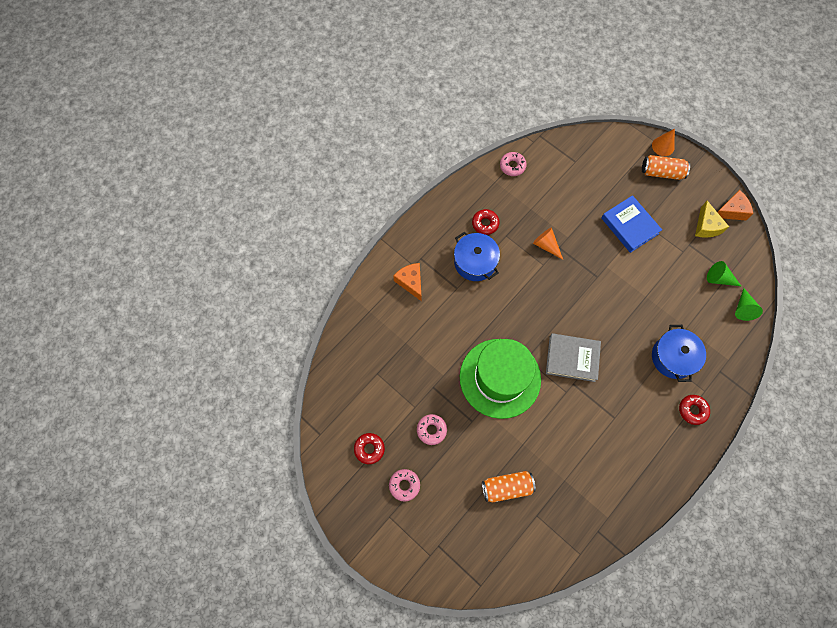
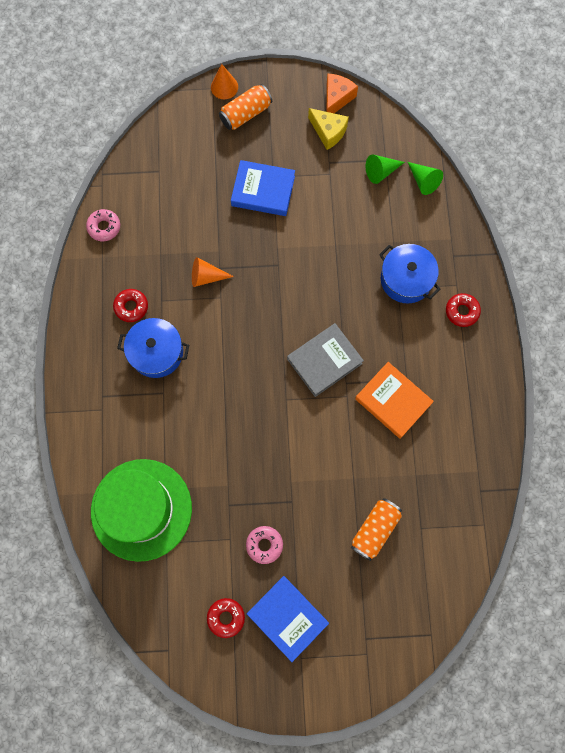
camera: 45 degrees left, 5 degrees up
(404, 485) = (287, 617): pink donut -> blue book
(411, 282) = (115, 428): orange cheese -> none
(500, 378) = (279, 439): green hat -> green hat (141, 509)
(593, 422) = (393, 401): none -> orange book

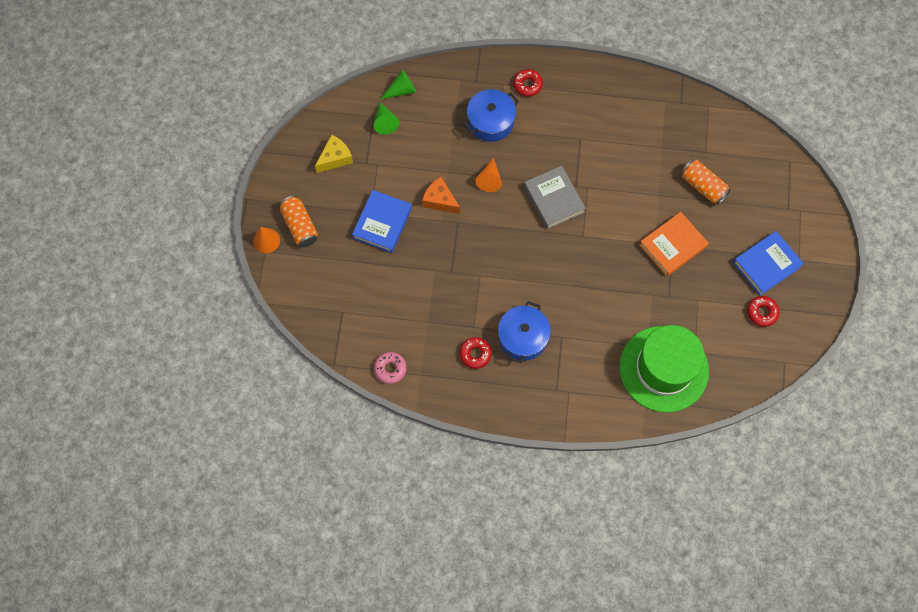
camera: 80 degrees left, 5 degrees down
(206, 276) = (457, 284): orange cone -> orange cone (489, 179)
(264, 545) = (705, 273): pink donut -> none
(337, 98) = (302, 145): orange cheese -> orange cheese (440, 200)
(393, 401) = (597, 153): orange book -> orange book (672, 246)

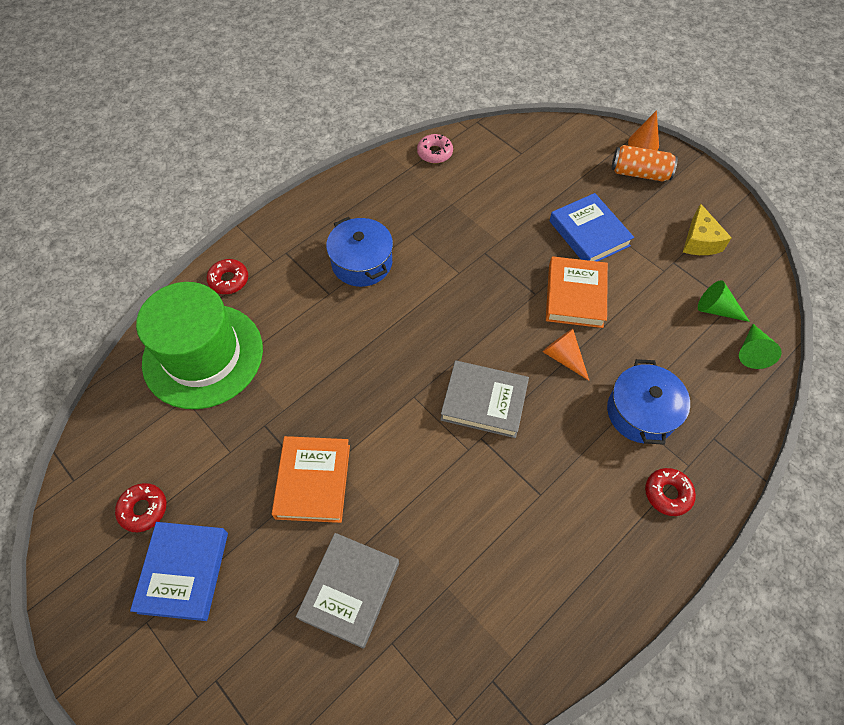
camera: 130 degrees right, 10 degrees down
(440, 200) = (575, 295): orange cheese -> orange book
(475, 354) = (385, 217): red donut -> red donut (229, 280)
(703, 186) = (350, 590): orange can -> grey book

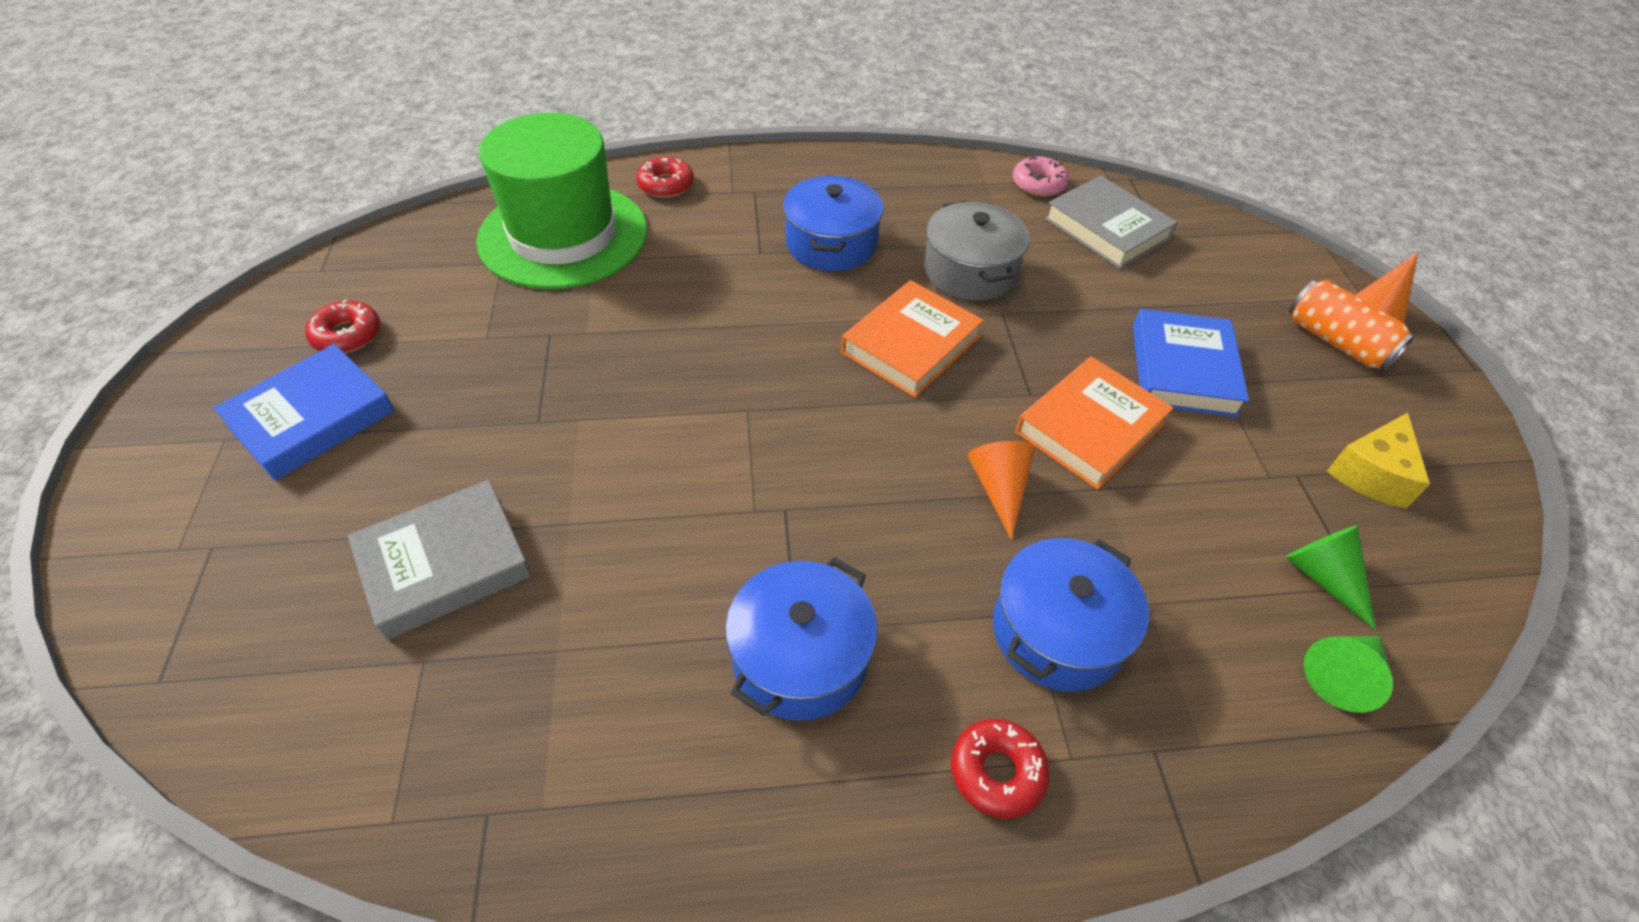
camera: 35 degrees right, 10 degrees down
(313, 481) = (536, 421): orange book -> orange book (910, 345)
(448, 235) = (970, 271): none -> grey pot
(484, 401) = (832, 471): grey book -> grey book (1107, 229)
(553, 505) = (800, 657): none -> blue pot

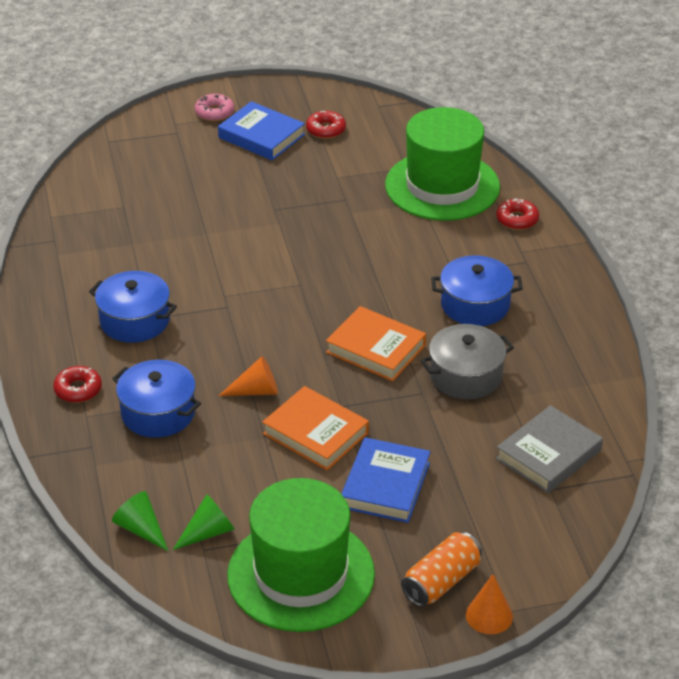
camera: 85 degrees right, 10 degrees down
(445, 564) = (176, 200): grey book -> none
(1038, 184) = (600, 415): pink donut -> pink donut (214, 112)
(1182, 369) = (385, 485): blue book -> blue book turned 75 degrees counterclockwise
(1371, 474) = (301, 574): yellow cheese -> green hat

